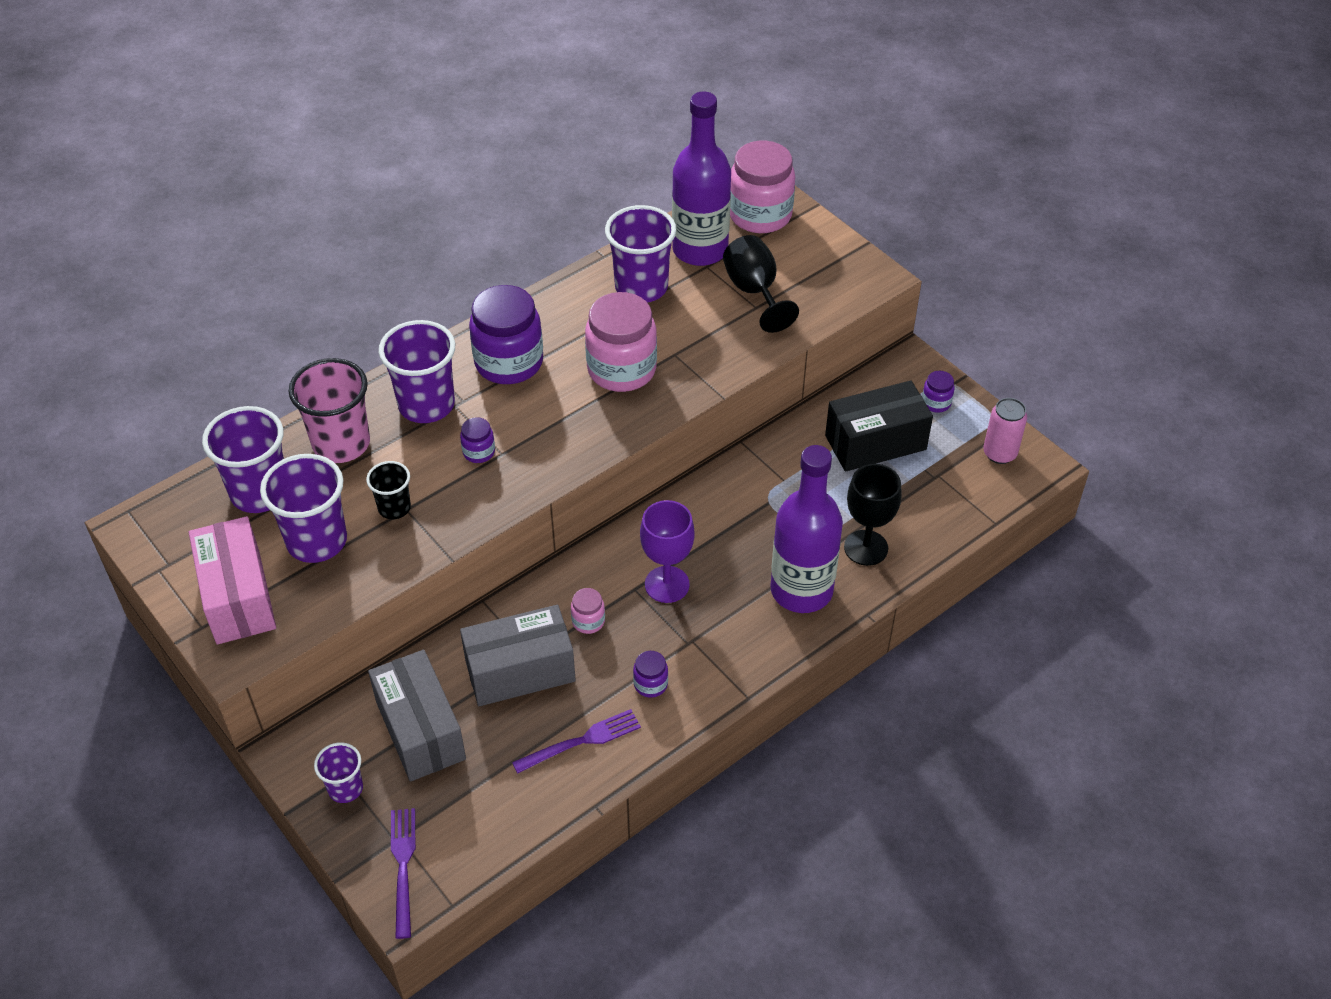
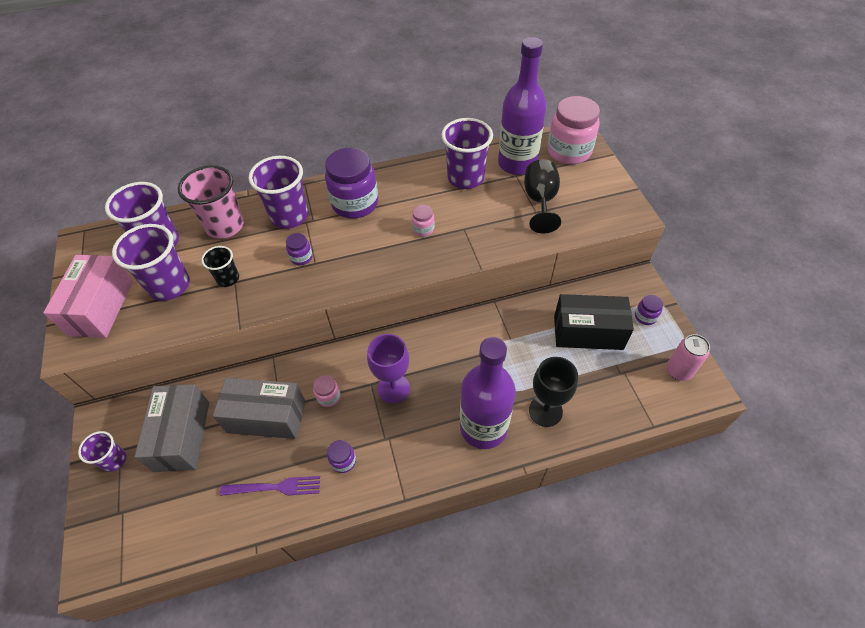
camera: 25 degrees right, 5 degrees up
(403, 865) = (110, 536): purple fork -> none
(622, 370) = (423, 229): pink jar -> pink jar, size x0.45

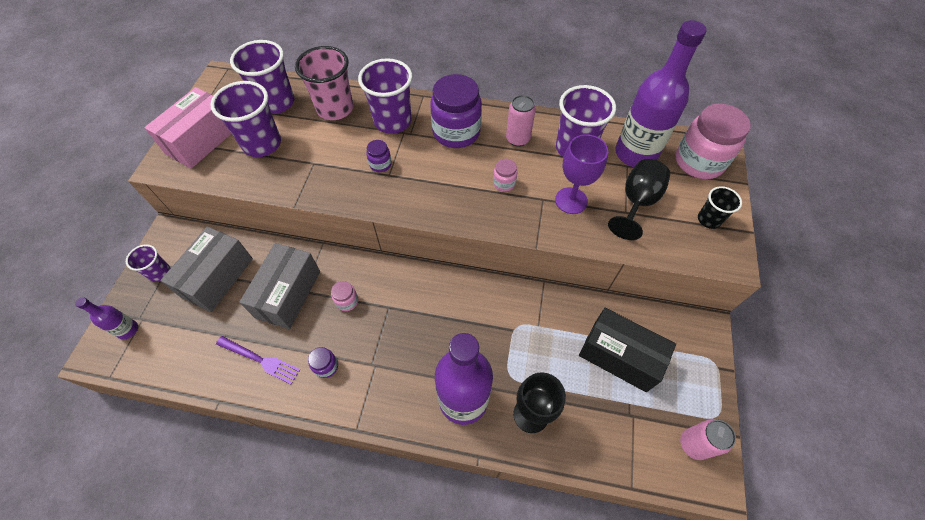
camera: 25 degrees right, 5 degrees up
(113, 529) = (128, 330): none -> purple bottle
(228, 278) = (310, 158): black cup -> black cup (708, 219)
(266, 417) = (288, 294): grey box -> grey box turned 75 degrees clockwise
(393, 388) = (405, 321): purple goblet -> purple goblet (571, 200)
(413, 188) = (517, 139): none -> pink can
(645, 317) = (690, 369): purple jar -> none

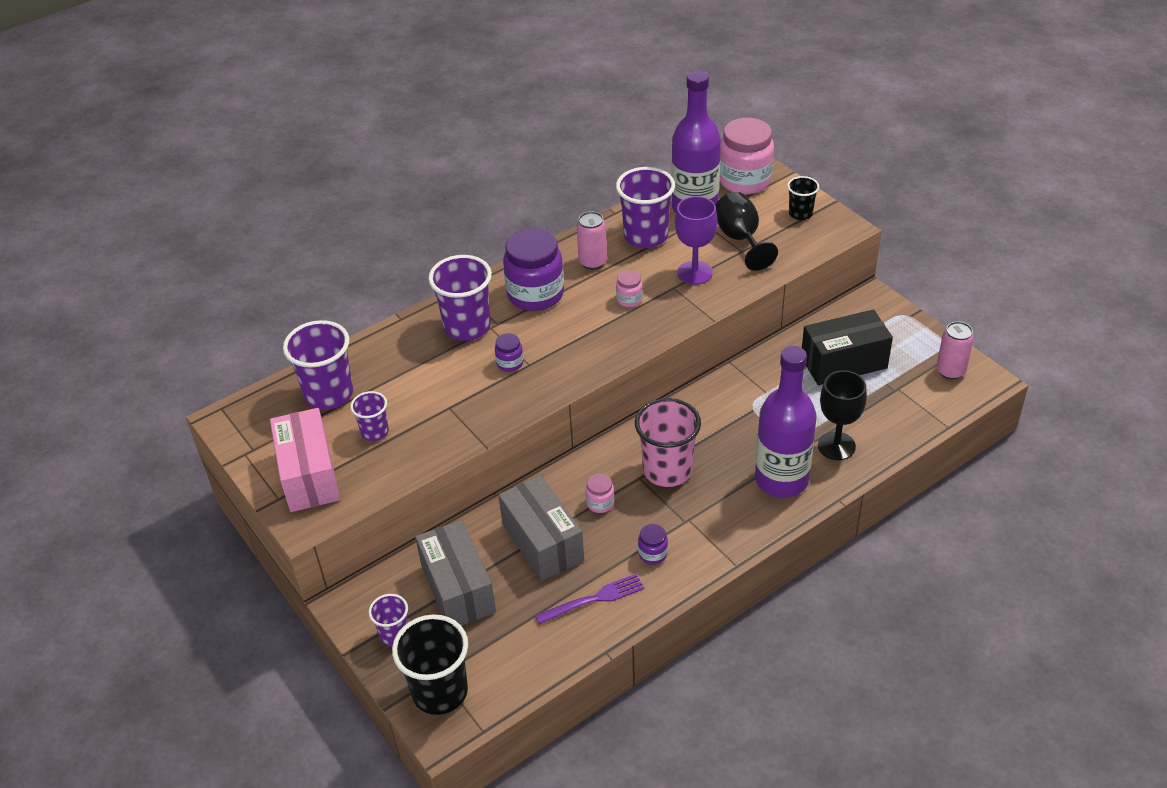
camera: 45 degrees left, 15 degrees down
(128, 330) = (440, 692): purple bottle -> black cup
(262, 144) = (375, 432): purple cup -> purple cup, size x0.55
(335, 109) = (396, 357): pink cup -> pink cup (667, 470)

